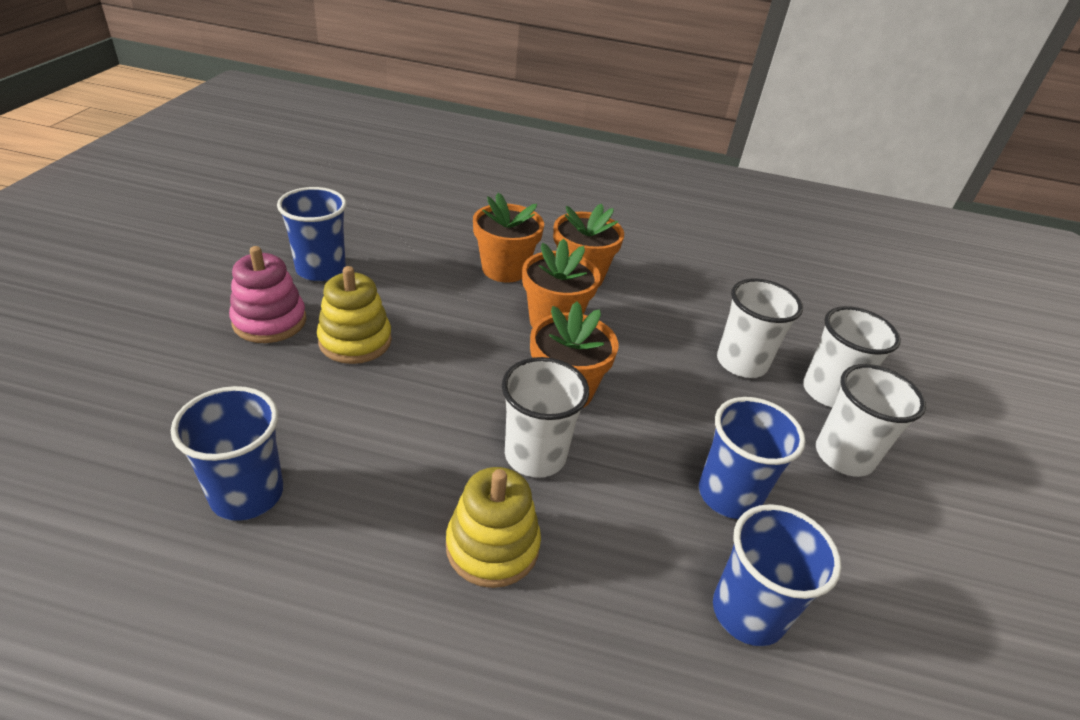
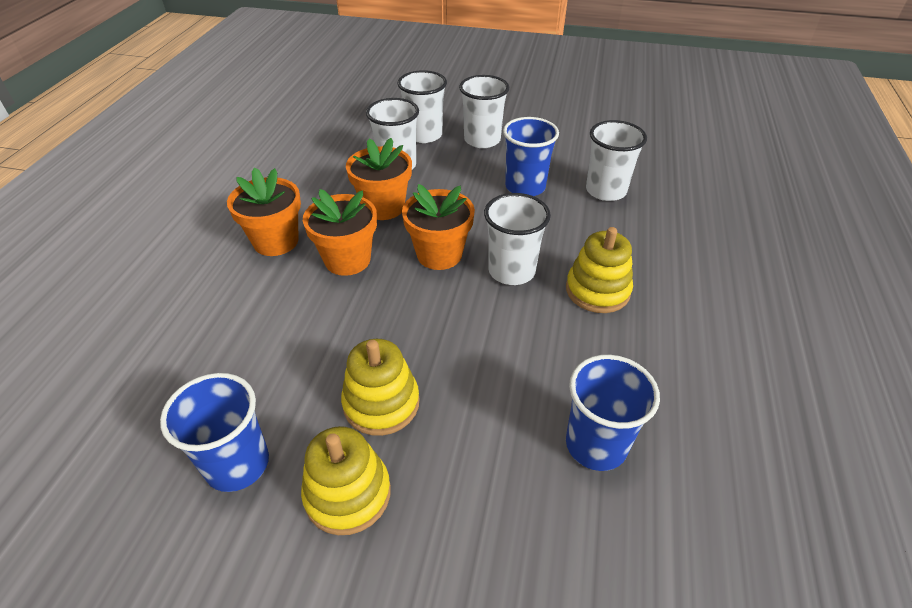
camera: 85 degrees left, 5 degrees up
(270, 321) = (348, 494): pink stacking toy -> yellow stacking toy
(504, 269) = (256, 294): orange flower pot -> orange flower pot (383, 207)
(748, 612) = (606, 191): blue cup -> white cup

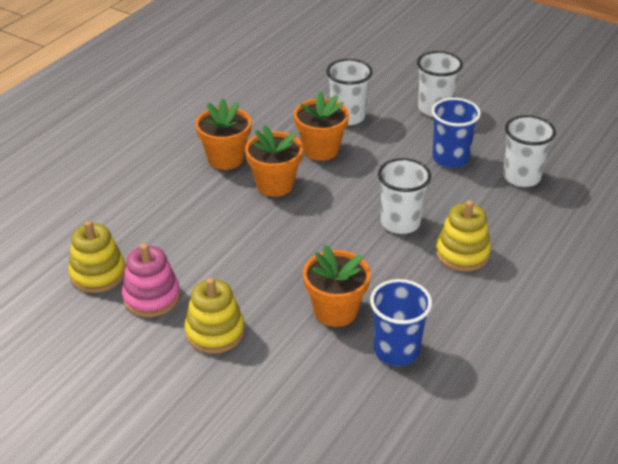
camera: 20 degrees right, 5 degrees down
(237, 464) = (152, 297): blue cup -> pink stacking toy
(381, 403) = (258, 287): yellow stacking toy -> yellow stacking toy (98, 274)
(424, 135) = (385, 94): white cup -> none
(439, 254) = (348, 197): orange flower pot -> orange flower pot (335, 311)

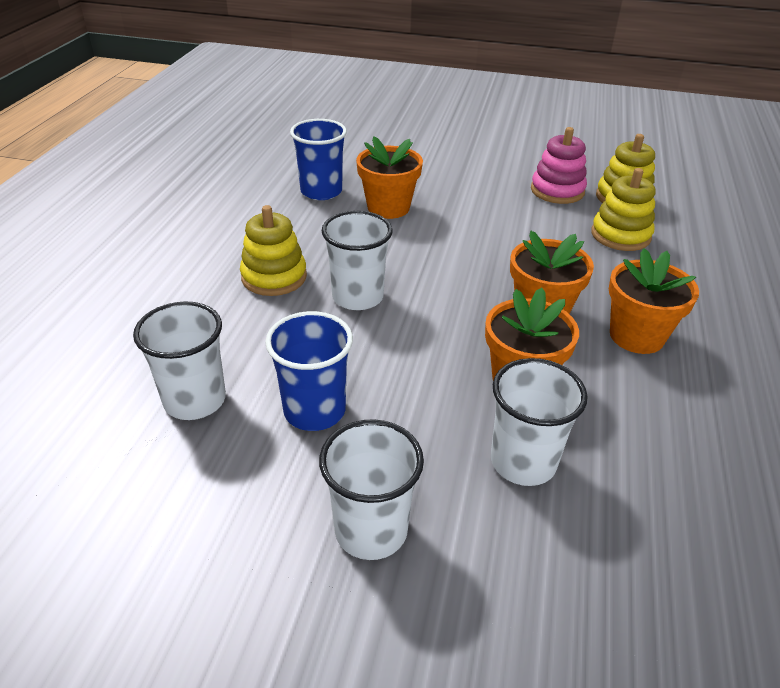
camera: 160 degrees right, 0 degrees up
(215, 332) = (481, 179): yellow stacking toy -> yellow stacking toy (620, 235)

